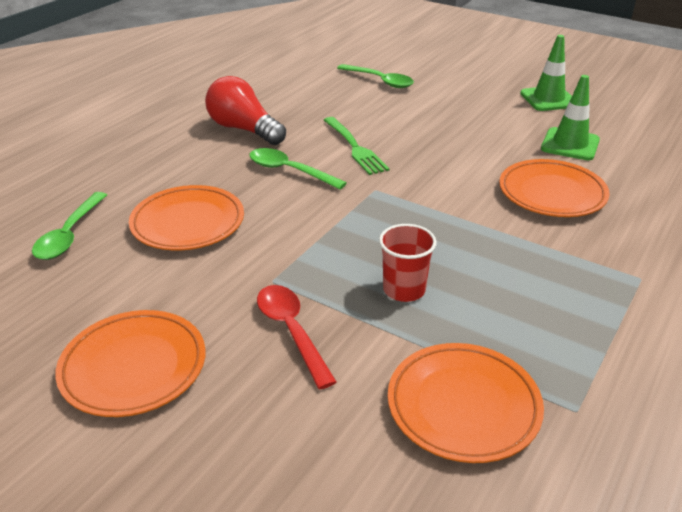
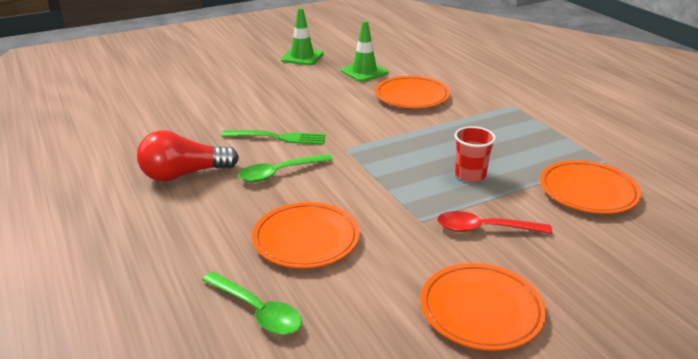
camera: 60 degrees left, 5 degrees down
(379, 81) = (189, 97): green spoon -> none

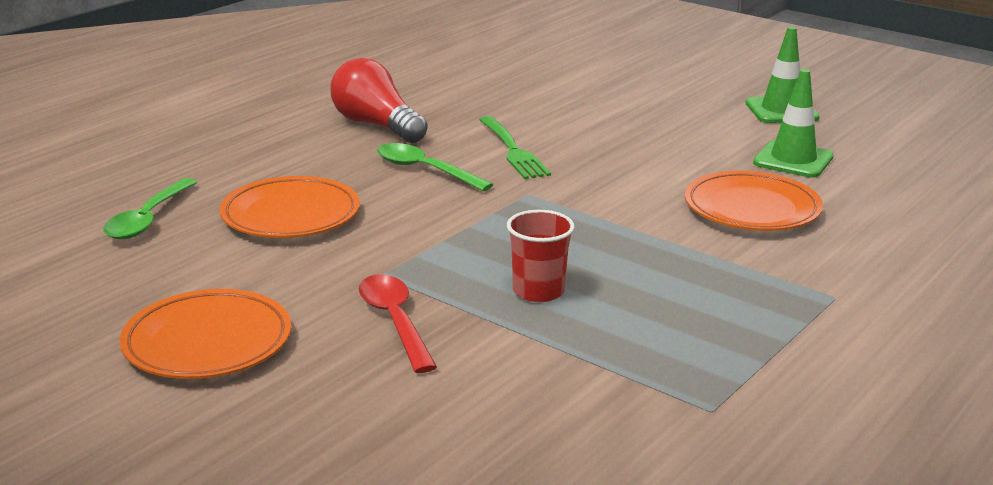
camera: 65 degrees right, 5 degrees down
(588, 191) = (579, 398): orange plate -> none

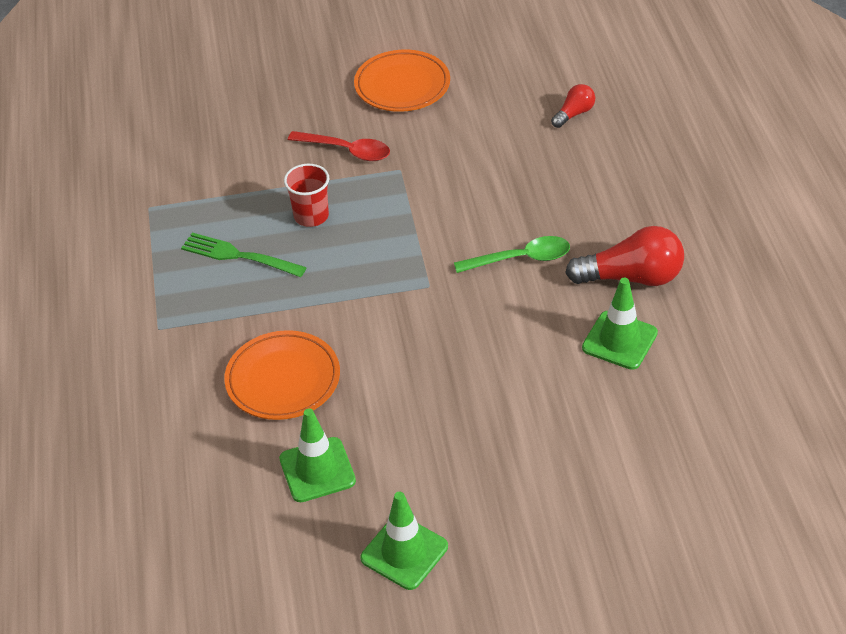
camera: 135 degrees right, 20 degrees up
(148, 219) = (574, 114): green spoon -> red light bulb
(291, 215) = (516, 169): orange plate -> none
(458, 110) = (619, 340): none -> green traffic cone
(512, 150) = (507, 323): green fork -> green fork (239, 256)

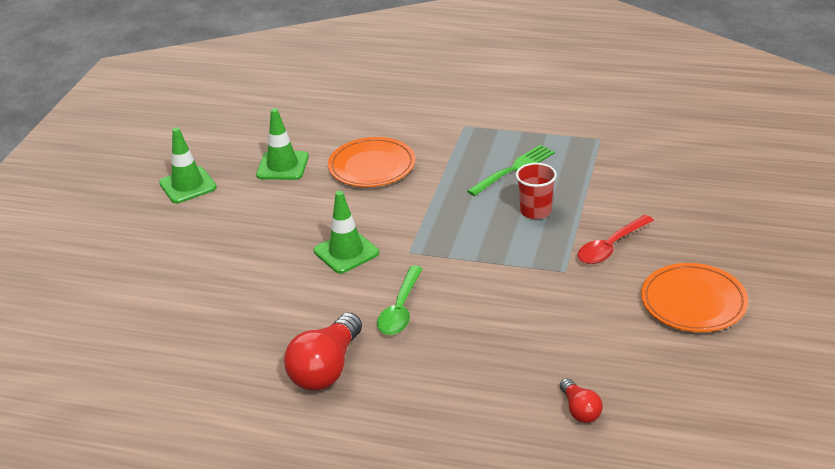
camera: 115 degrees right, 10 degrees down
(619, 340) = (265, 336): green traffic cone -> green traffic cone (346, 252)

